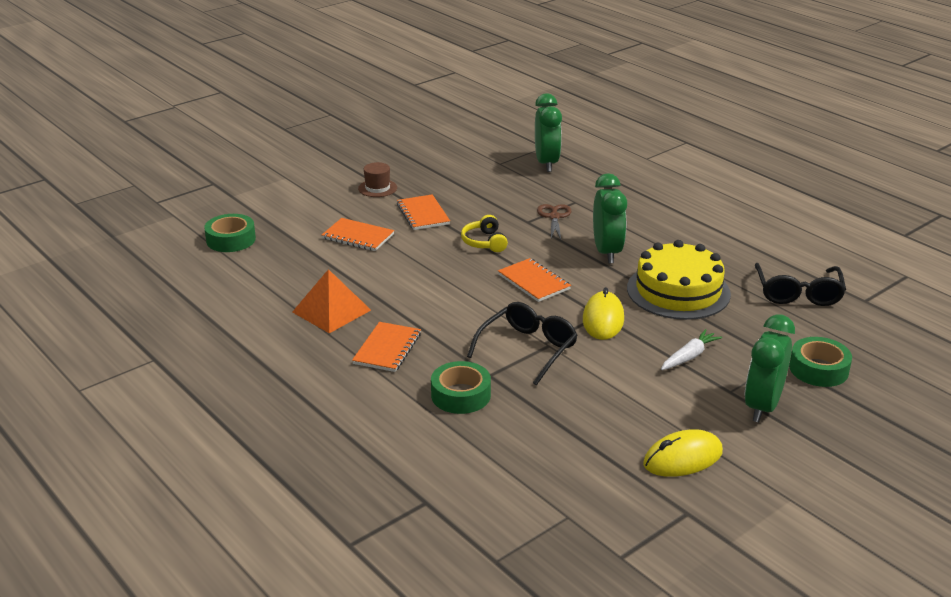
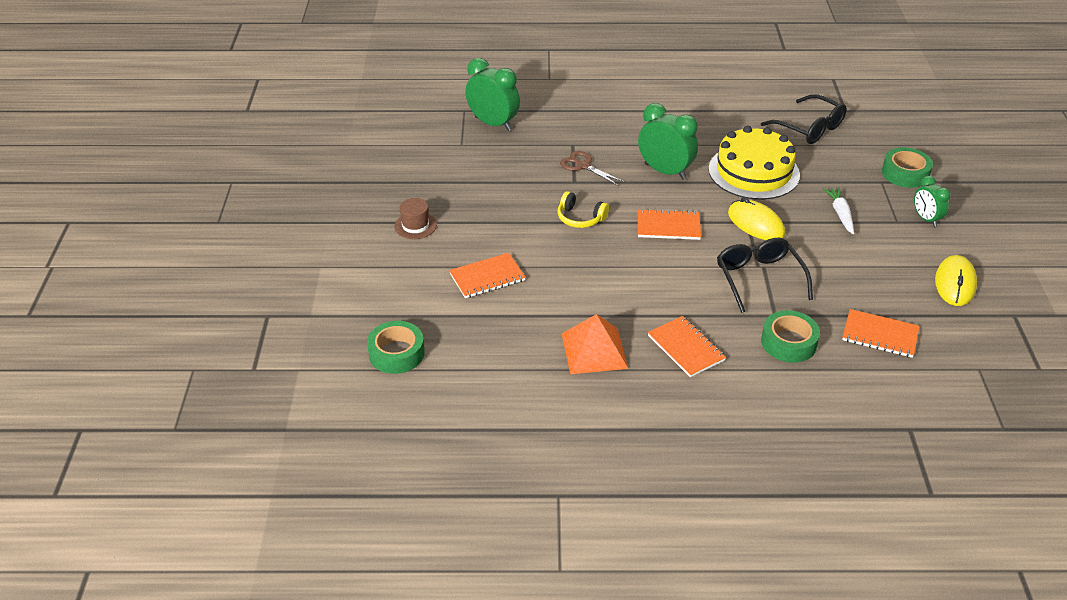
camera: 50 degrees left, 10 degrees up
(423, 214) = (494, 225): orange notebook -> orange notebook (880, 335)
(762, 406) = (926, 219): green clock -> green clock, size x0.59

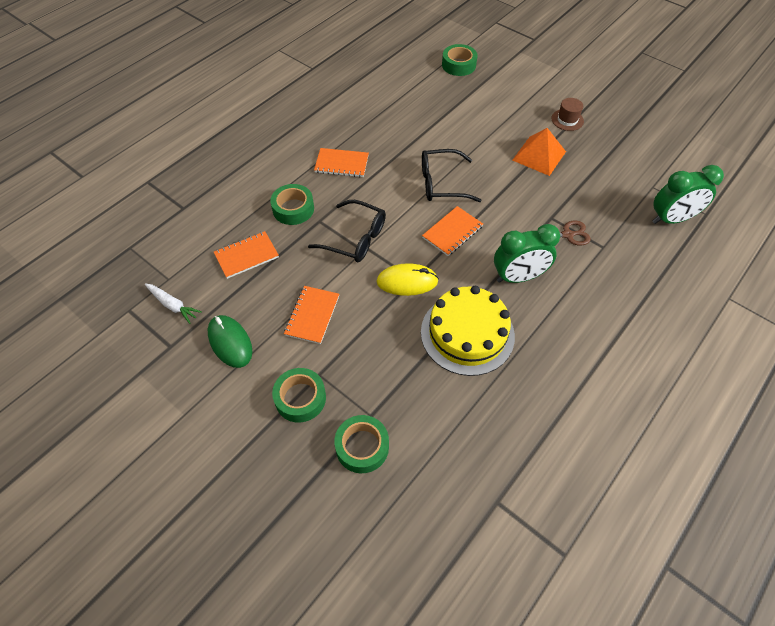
camera: 130 degrees right, 15 degrees up
(487, 277) = (486, 123): orange notebook -> orange notebook (312, 315)
(580, 218) = (505, 194): yellow headphones -> none
(594, 351) = (382, 129): orange pyramid -> orange pyramid (539, 155)
(809, 128) = (492, 436): black glasses -> black glasses (441, 183)
(840, 214) = (364, 344): white carrot -> white carrot (173, 305)
(926, 219) = (300, 398): green clock -> green tape
(955, 283) = (230, 342): yellow mouse -> green mouse

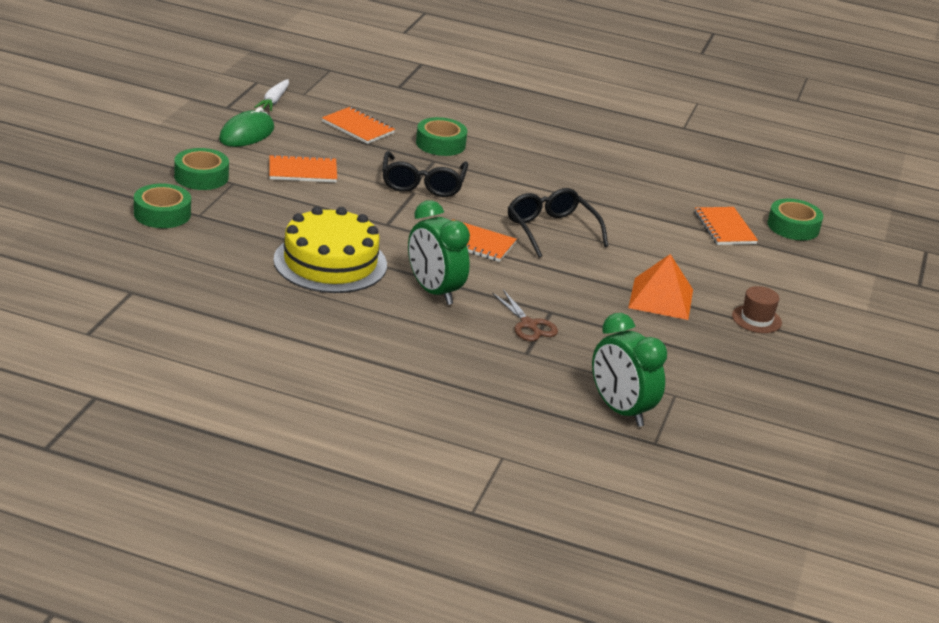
camera: 65 degrees right, 25 degrees down
(341, 164) = (532, 164): orange notebook -> orange notebook (724, 228)
(407, 282) = (381, 220): yellow mouse -> none

